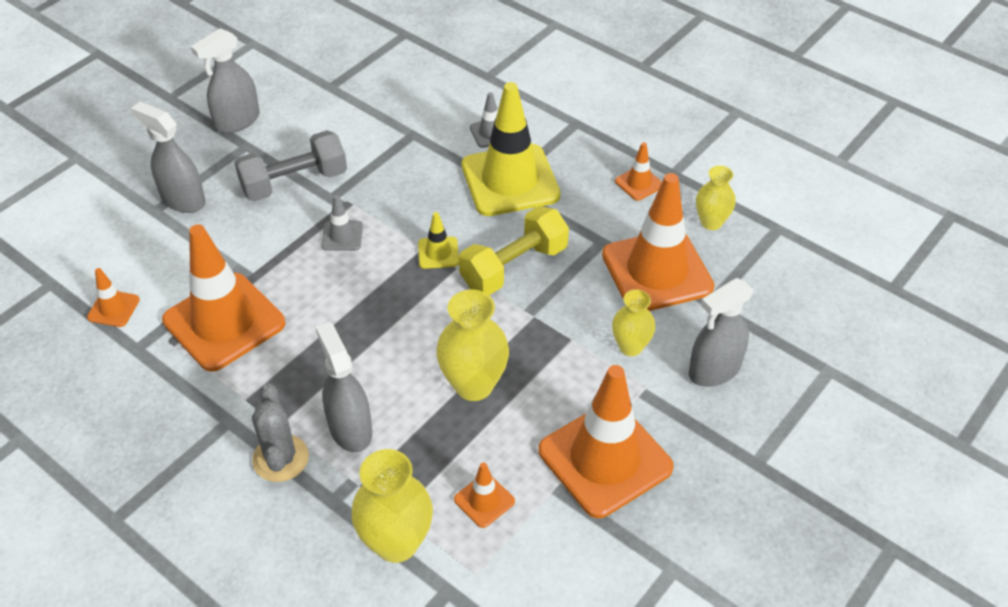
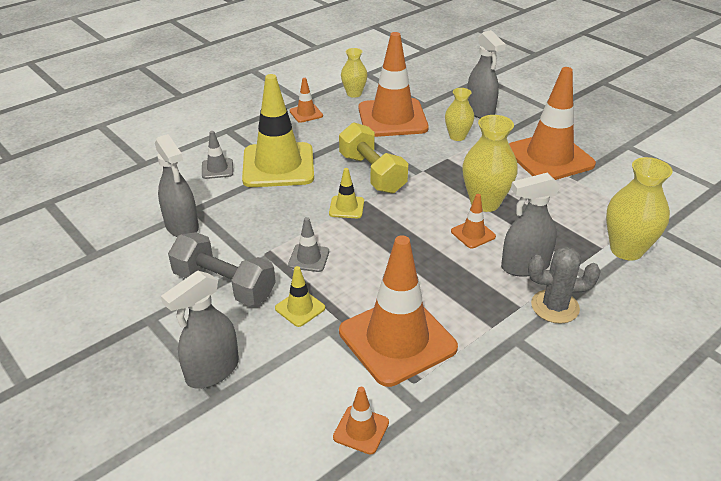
camera: 80 degrees left, 10 degrees down
(237, 121) = (106, 325): grey spray bottle -> grey spray bottle (182, 226)
(265, 242) = (300, 308): none -> yellow traffic cone
(294, 182) = (224, 285): grey dumbbell -> grey dumbbell turned 45 degrees counterclockwise
(484, 500) = (586, 208): orange traffic cone -> orange traffic cone (473, 234)

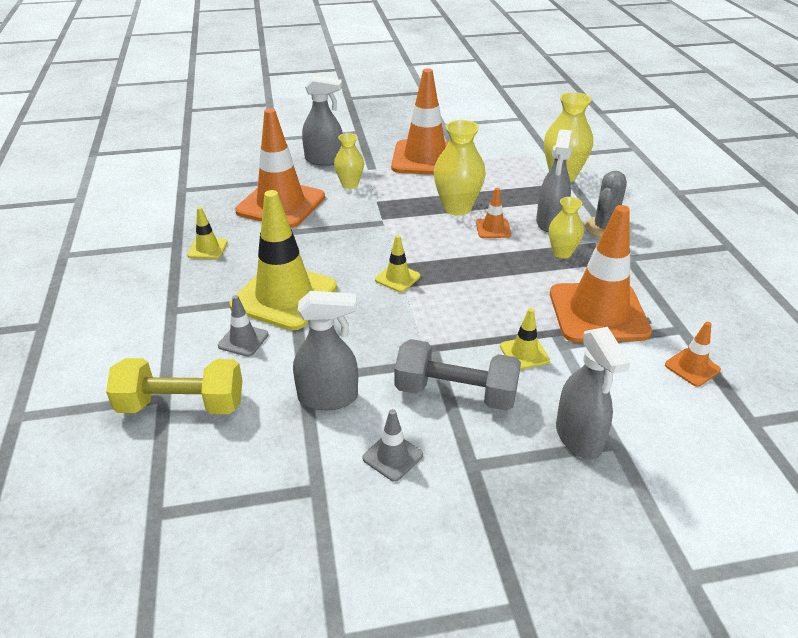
camera: 60 degrees left, 0 degrees up
(224, 285) = (456, 393): grey dumbbell -> grey dumbbell turned 45 degrees clockwise
(306, 113) = (207, 248): orange traffic cone -> yellow traffic cone
(309, 258) = (456, 325): grey traffic cone -> grey traffic cone (392, 456)
(354, 94) = (209, 209): yellow vase -> yellow vase (562, 253)
(372, 173) = (358, 246): yellow dumbbell -> yellow dumbbell (181, 405)

